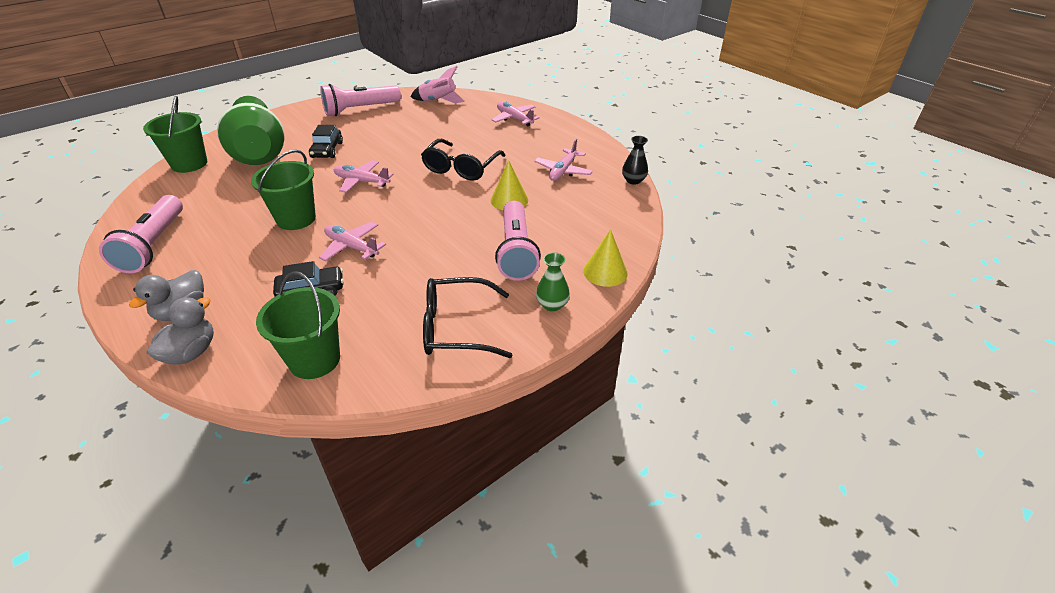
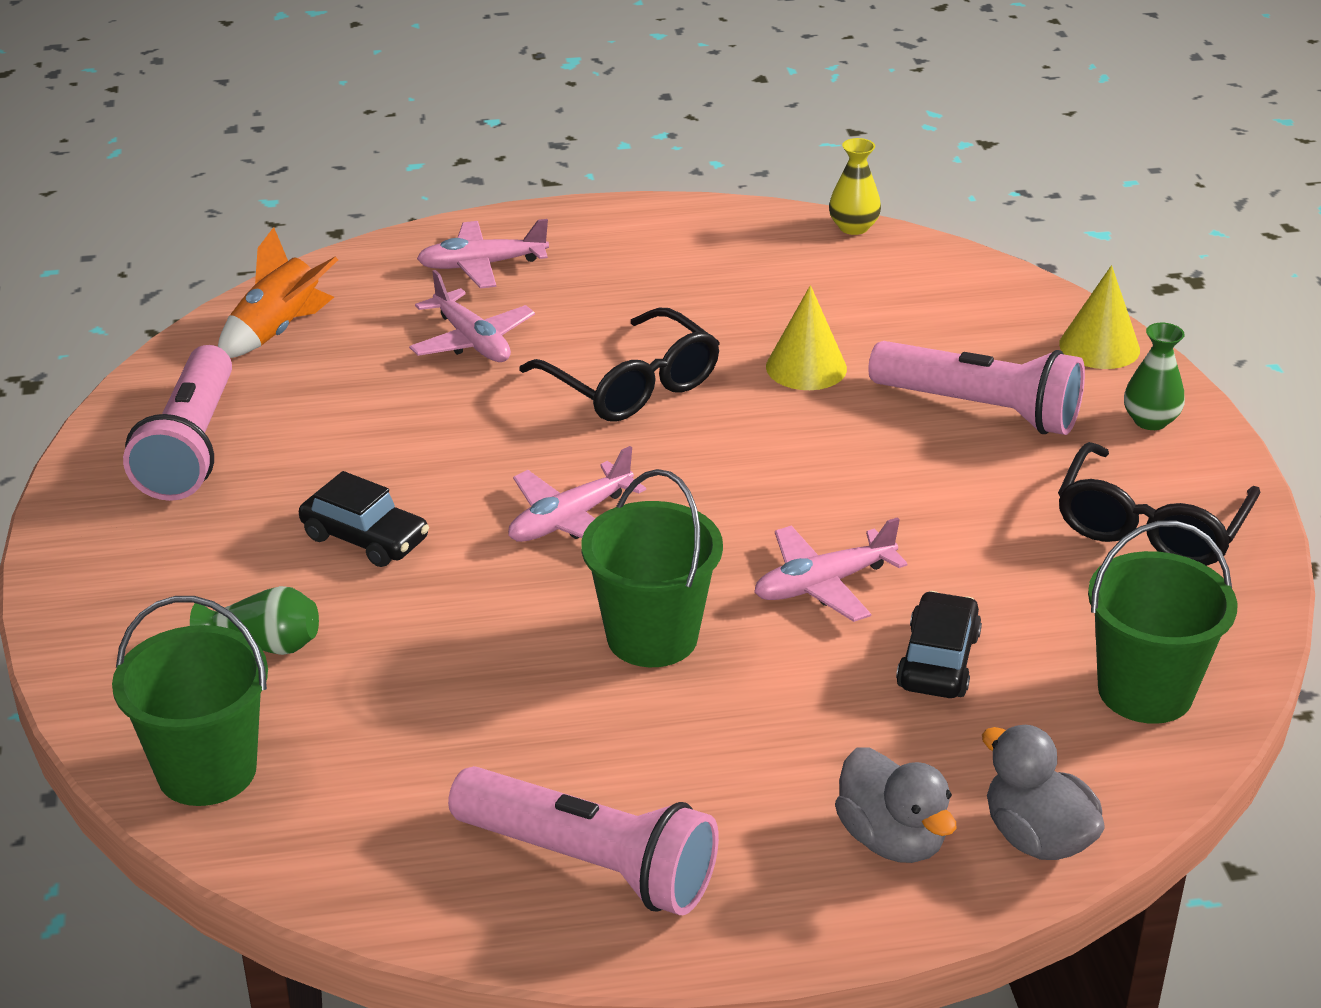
camera: 60 degrees left, 5 degrees down
(259, 152) = (265, 644): green vase -> green vase, size x0.41
(438, 101) = (278, 331): pink rocket -> orange rocket
(563, 171) = (755, 281): pink plane -> pink plane (472, 341)
(633, 180) = (853, 227): black vase -> yellow vase

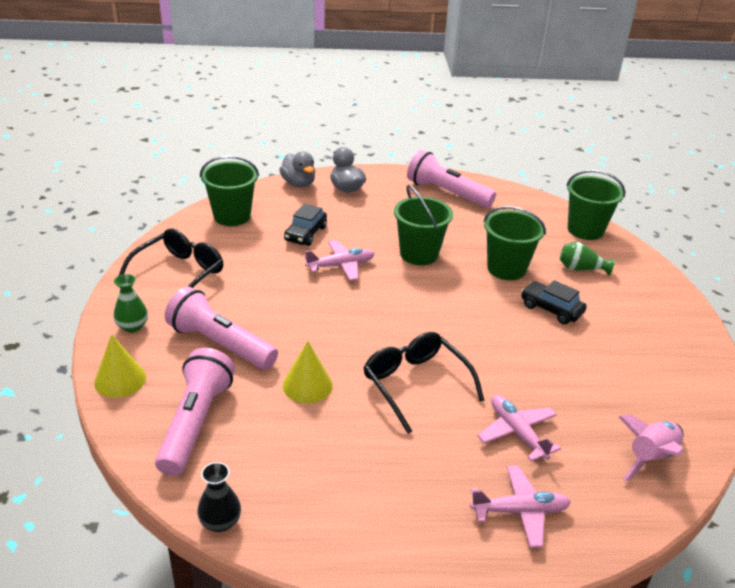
camera: 175 degrees left, 0 degrees up
(191, 447) = (663, 371): pink flashlight -> pink flashlight (195, 423)
(278, 331) = (650, 458): orange rocket -> pink rocket
(445, 623) = (506, 268): none -> green bucket
(569, 520) = (453, 307): pink plane -> none
(853, 227) = (220, 522): yellow vase -> black vase

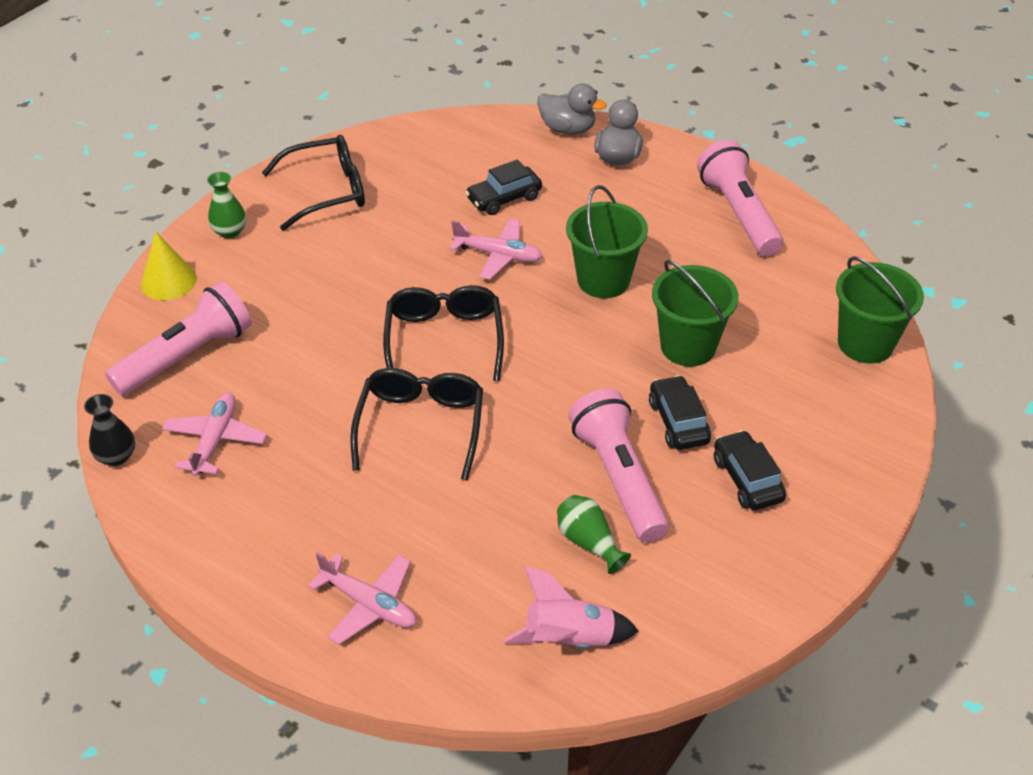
camera: 40 degrees right, 10 degrees up
(220, 344) = (286, 288): pink flashlight -> pink flashlight (619, 478)
(232, 216) = (449, 143): green bucket -> none
(298, 184) = (568, 129): grey duck -> grey duck turned 75 degrees counterclockwise
(307, 385) = (318, 372): yellow cone -> none
(367, 327) = (444, 339): none -> black glasses
(517, 432) = (461, 531): pink plane -> pink plane (215, 440)
(581, 269) = (786, 391): green vase -> green vase (589, 542)
(620, 321) = (747, 479): none -> black car

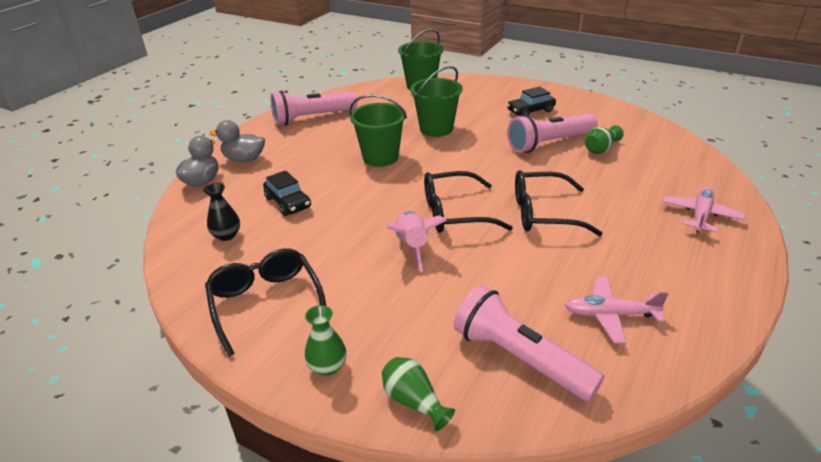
camera: 95 degrees left, 10 degrees down
(116, 456) = (665, 379): black vase -> black vase (226, 235)
(168, 281) = (414, 401): yellow cone -> green vase
(498, 255) = (357, 199): pink plane -> none
(569, 639) = (668, 150): pink rocket -> pink rocket (412, 246)
(678, 422) = (498, 129): black car -> none

